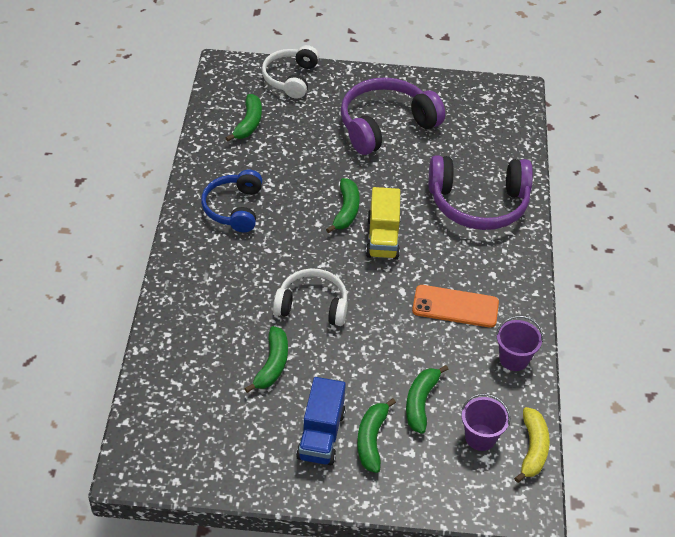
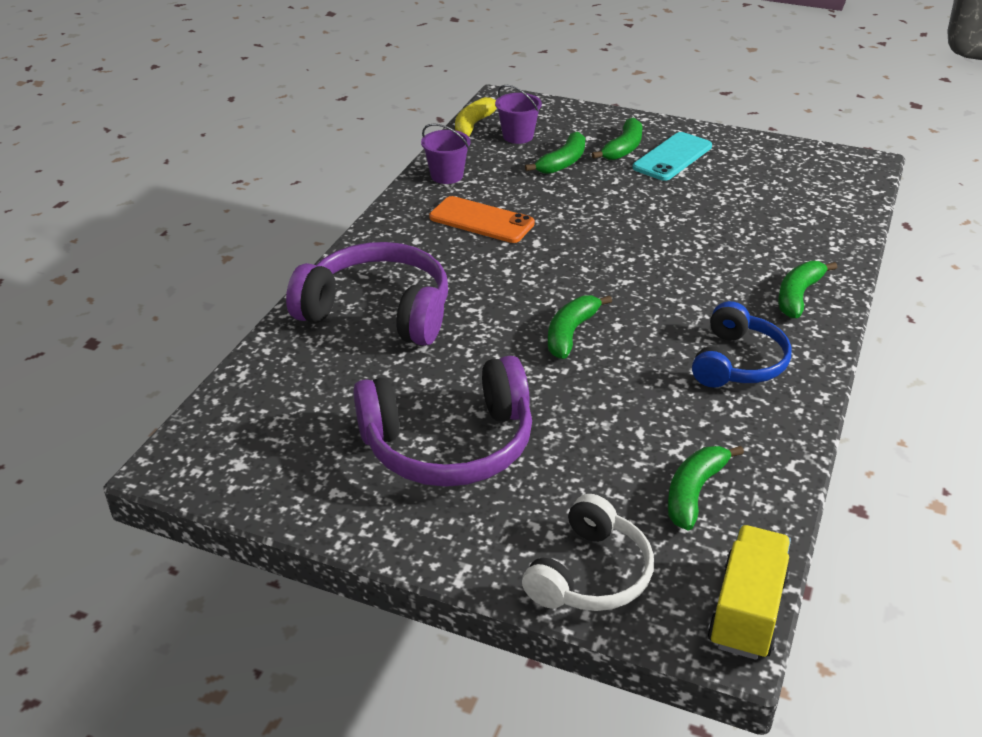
camera: 160 degrees left, 10 degrees down
(272, 365) = (712, 207): green banana -> green banana (798, 296)
(312, 305) = (652, 246): white headphones -> none
(321, 435) = (672, 157): blue truck -> turquoise phone
(382, 238) = (534, 295): yellow truck -> yellow truck (747, 611)

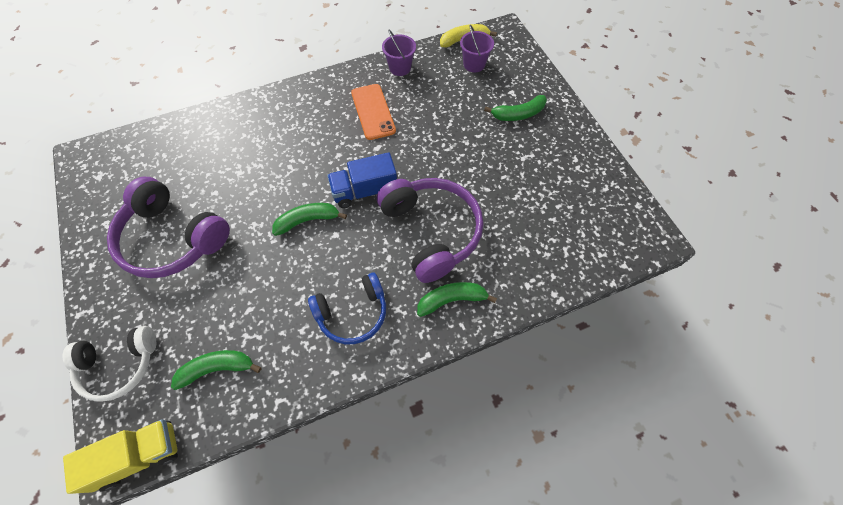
camera: 45 degrees right, 25 degrees up
(378, 312) = (252, 134): purple headphones -> purple headphones (431, 231)
(563, 162) = (470, 101): green banana -> none
(585, 278) = (365, 191): none -> blue truck
(672, 157) = (536, 141): turquoise phone -> none

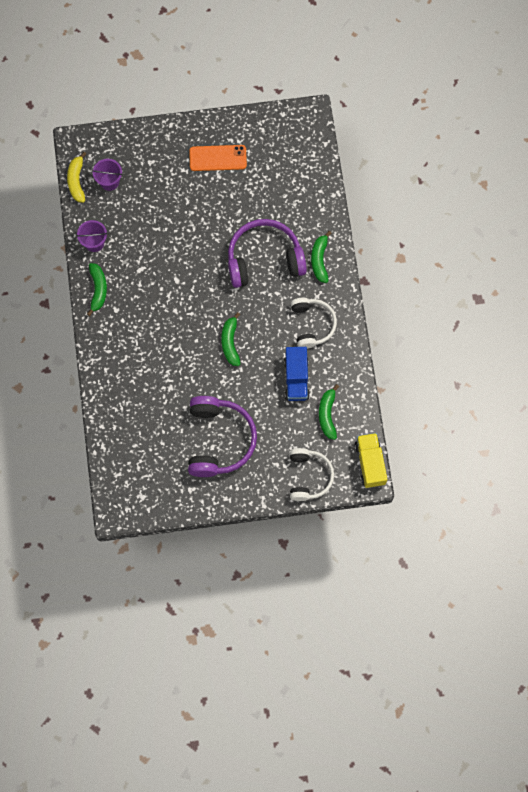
camera: 75 degrees left, 10 degrees up
(173, 238) = (219, 440): purple headphones -> purple headphones turned 45 degrees counterclockwise
(352, 313) = (312, 325): blue headphones -> white headphones
(365, 191) = (215, 297): blue truck -> blue truck (296, 379)
(373, 112) = (138, 275): orange phone -> orange phone (218, 158)
(518, 114) = (175, 165): green banana -> green banana (98, 289)

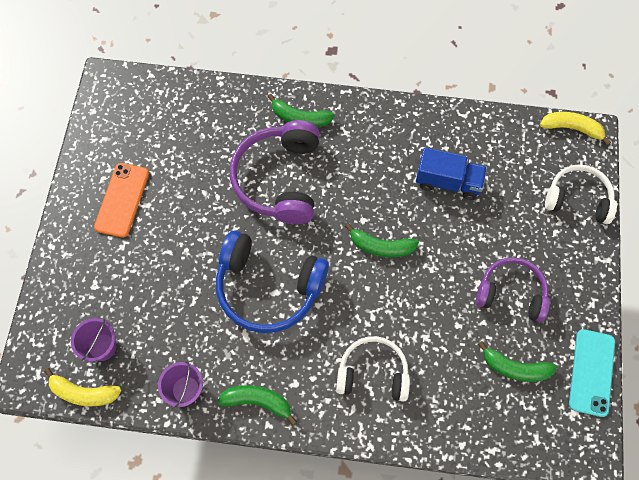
camera: 75 degrees left, 5 degrees down
(174, 505) = (591, 372): none -> turquoise phone
(179, 274) = (268, 287): none -> blue headphones
(219, 440) = (511, 293): purple headphones -> purple headphones, size x0.65
(312, 325) = (382, 147): white headphones -> white headphones (373, 373)
(327, 414) = (502, 159): green banana -> green banana (515, 368)
(370, 463) = (572, 128): yellow truck -> yellow banana

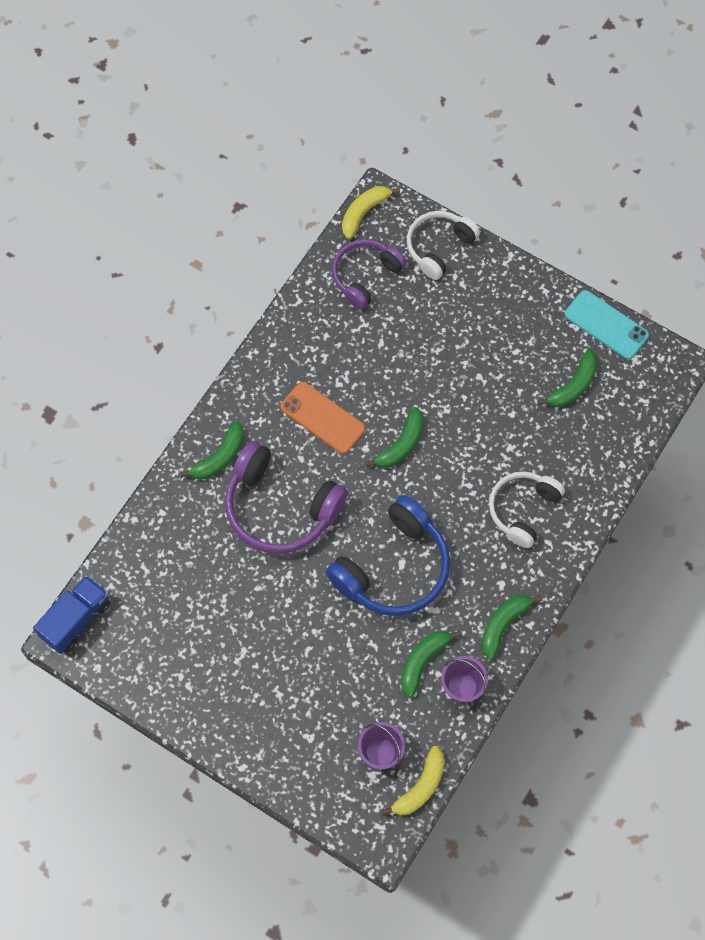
camera: 65 degrees left, 0 degrees up
(122, 200) = (224, 674): orange phone -> orange phone (322, 418)
(196, 347) = (423, 661): none -> green banana
(448, 182) = (363, 351): blue truck -> blue truck (76, 620)
(511, 293) = (503, 353): purple headphones -> purple headphones (365, 276)

